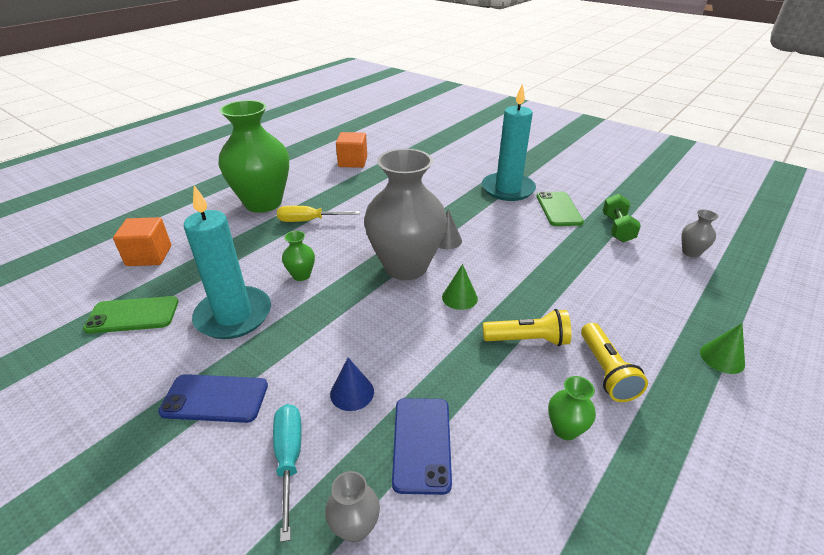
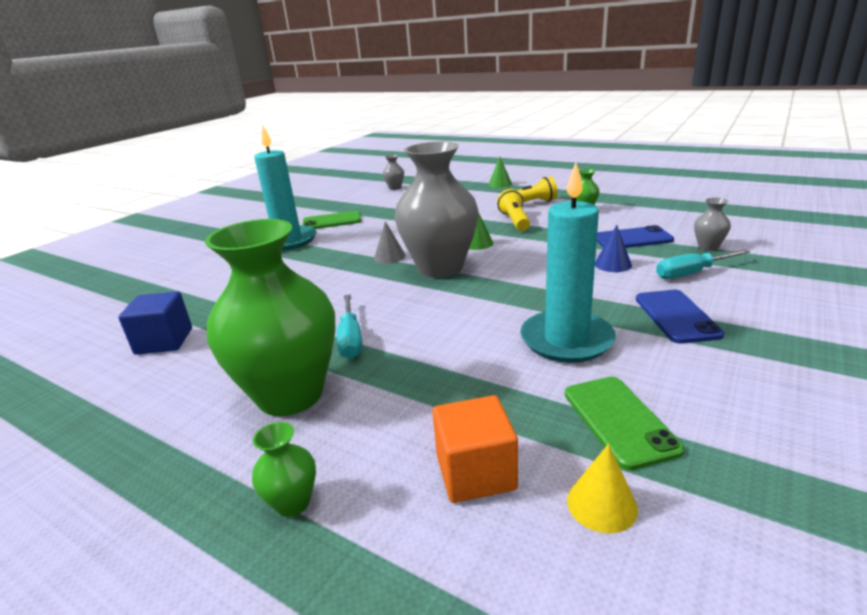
camera: 95 degrees left, 10 degrees down
(90, 291) = (602, 504): none -> yellow cone
(301, 275) = (475, 317): green vase -> green vase (293, 503)
(308, 221) = (351, 339): yellow screwdriver -> turquoise screwdriver
(353, 162) = (164, 341): orange cube -> blue cube
(617, 228) = (364, 204): green dumbbell -> none

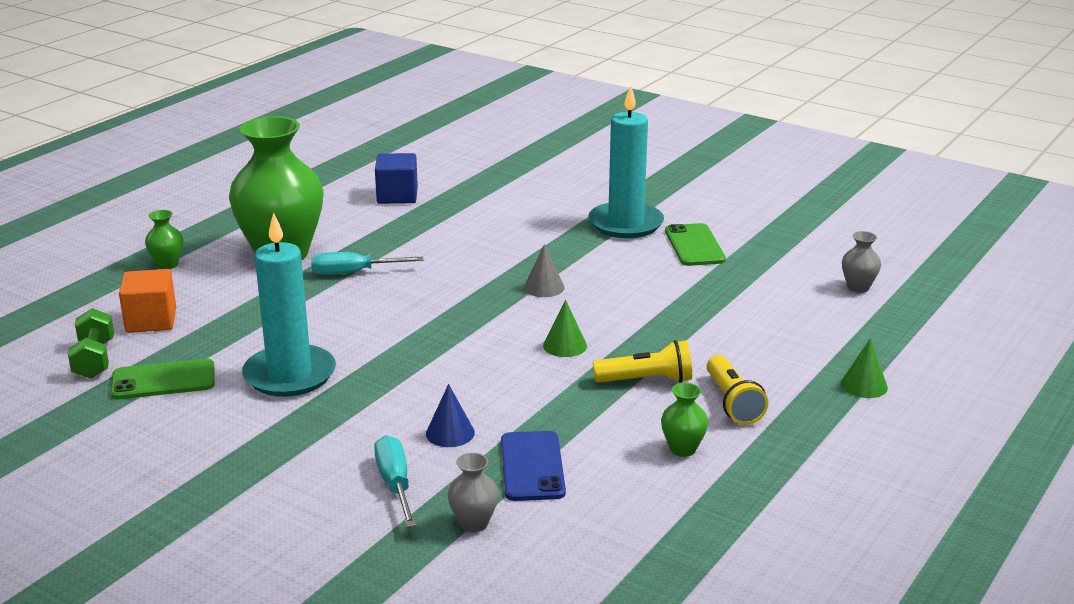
camera: 90 degrees right, 0 degrees up
(440, 268) = (494, 318): grey vase -> none
(602, 504) = (94, 360): yellow cone -> green dumbbell
(676, 316) = (297, 445): blue phone -> none

